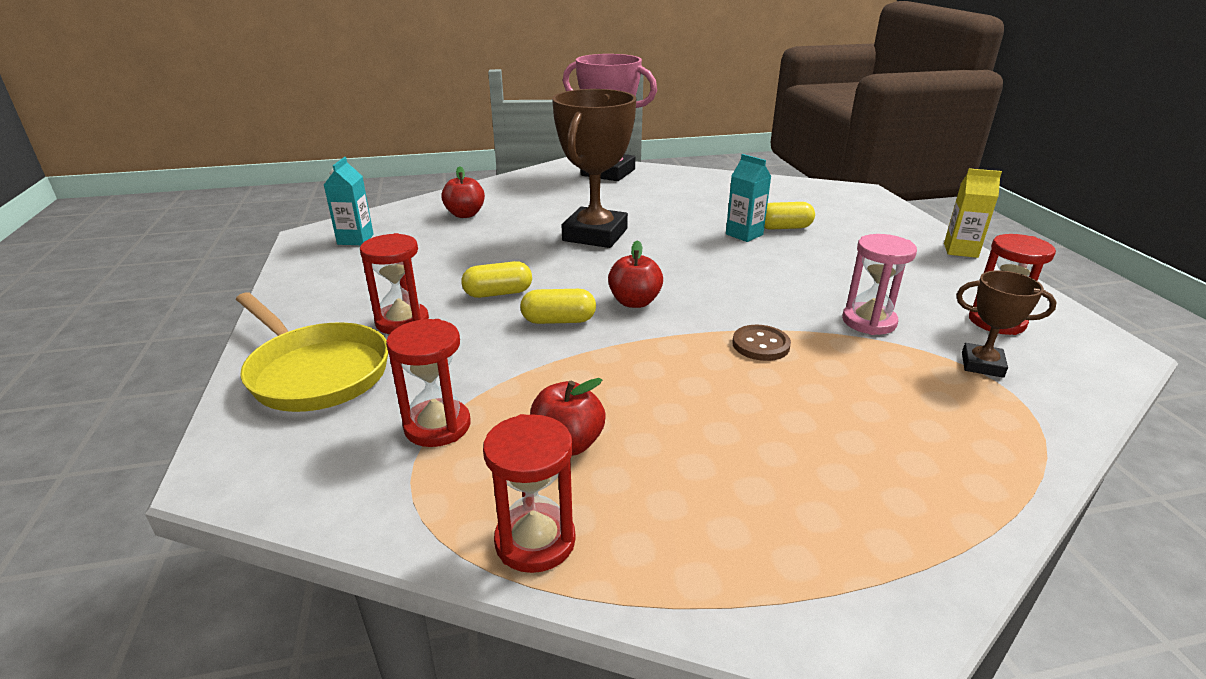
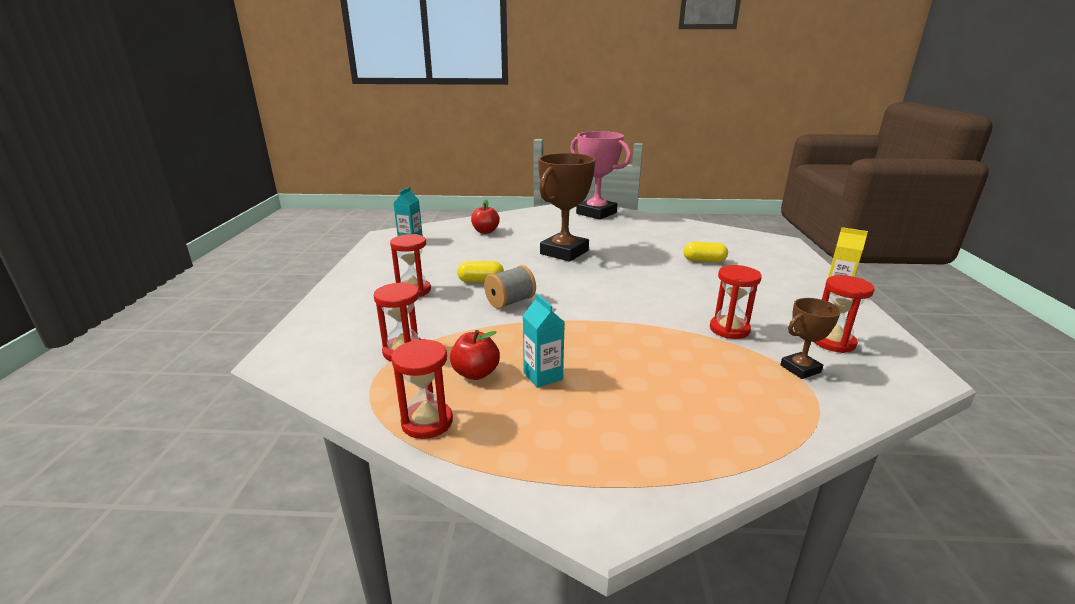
camera: 15 degrees right, 5 degrees down
(315, 372) = (350, 312): yellow pan -> none
(558, 321) = (510, 302): yellow capsule -> grey spool
(634, 302) = (567, 297): red apple -> none
(744, 234) = (671, 262): turquoise carton -> turquoise carton (543, 376)
(760, 345) = (639, 334): brown button -> none
(869, 321) = (729, 329): pink hourglass -> red hourglass
(982, 365) = (800, 369): brown trophy -> brown trophy turned 60 degrees counterclockwise

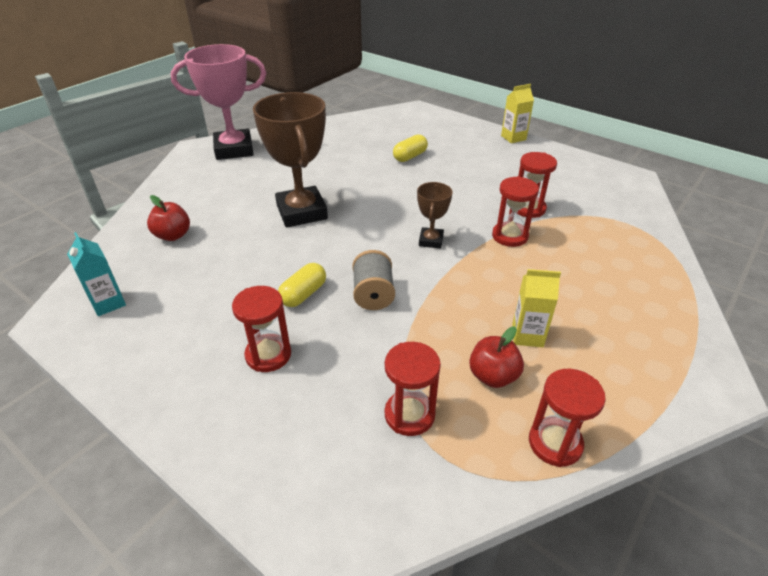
camera: 55 degrees left, 15 degrees up
(543, 376) = (527, 335): turquoise carton -> yellow carton
(800, 369) = (600, 212): brown trophy -> brown trophy (431, 241)
(833, 342) = (577, 181): red hourglass -> red hourglass (509, 236)

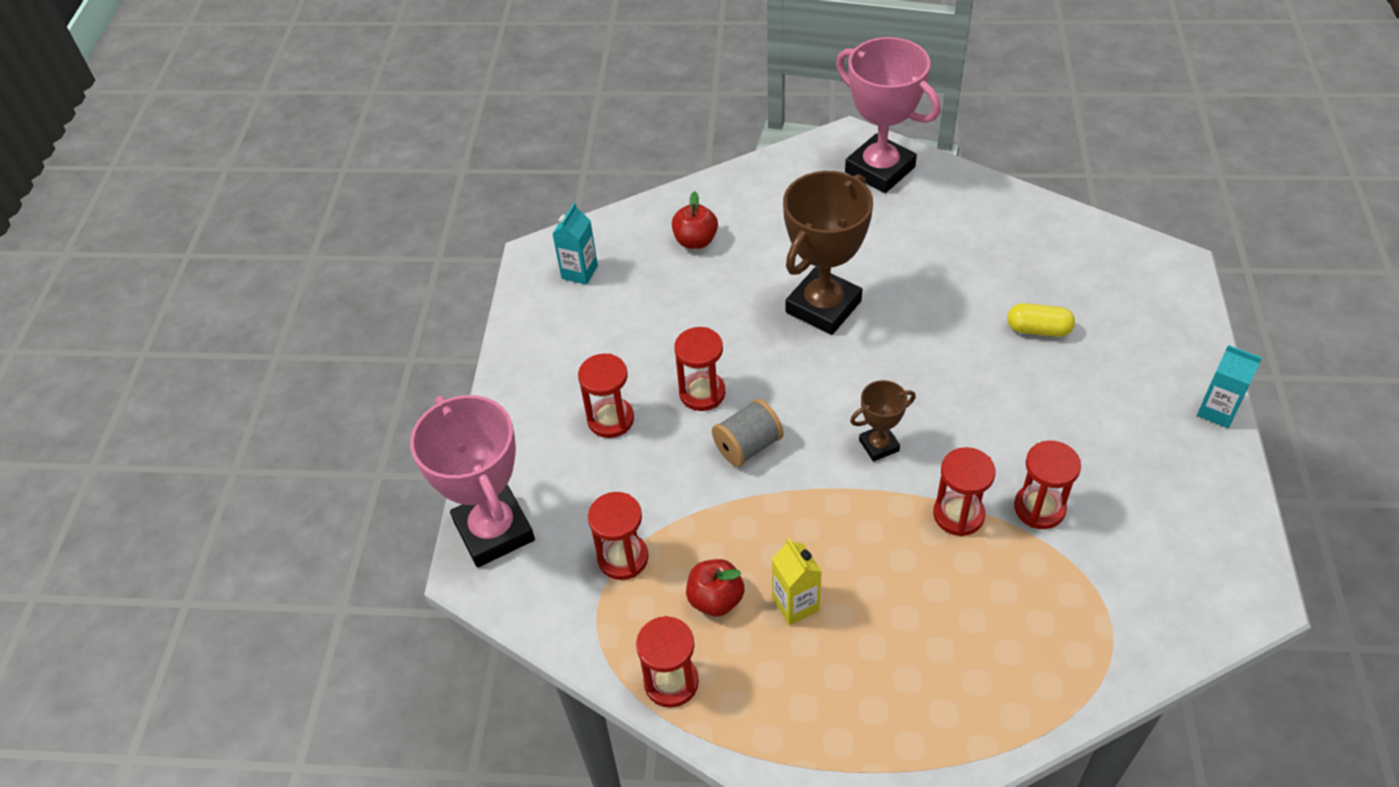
camera: 60 degrees right, 10 degrees up
(296, 501) = (494, 531): none -> pink trophy
(303, 294) = (702, 393): yellow capsule -> red hourglass
(513, 138) = (1217, 411): yellow carton -> turquoise carton

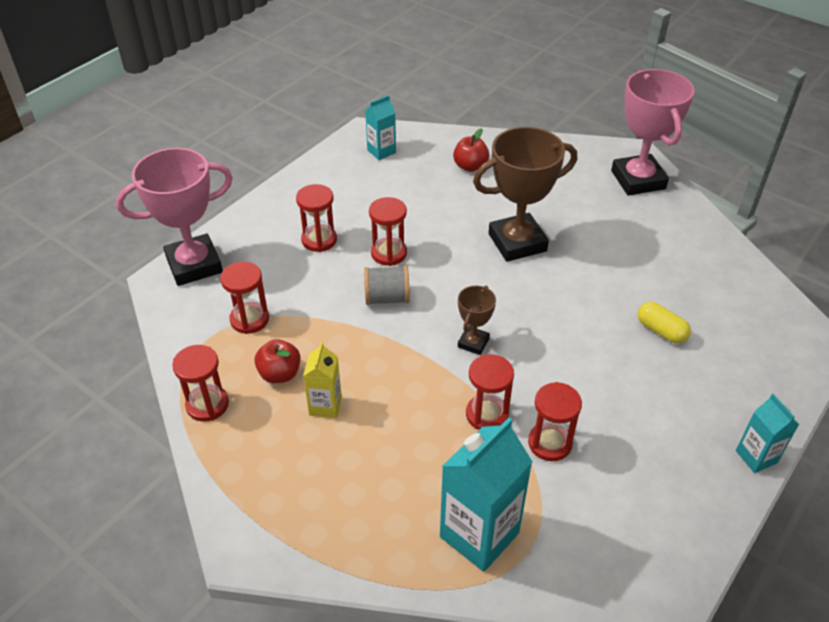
camera: 30 degrees right, 5 degrees down
(494, 531) = (194, 265): pink trophy -> pink trophy turned 60 degrees clockwise
(879, 445) = (473, 343): brown trophy -> brown trophy turned 75 degrees counterclockwise
(1057, 641) = (479, 535): none -> turquoise carton

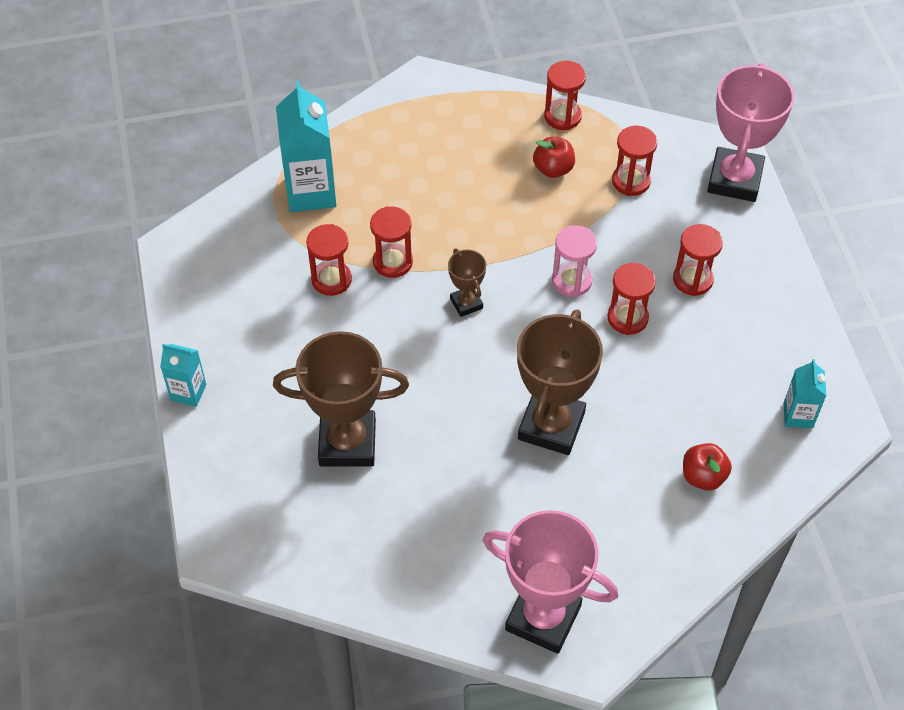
camera: 130 degrees right, 10 degrees up
(325, 406) = (496, 177): yellow carton -> none
(387, 298) = (571, 281): grey spool -> pink hourglass
(661, 330) = (347, 443): yellow capsule -> brown trophy

